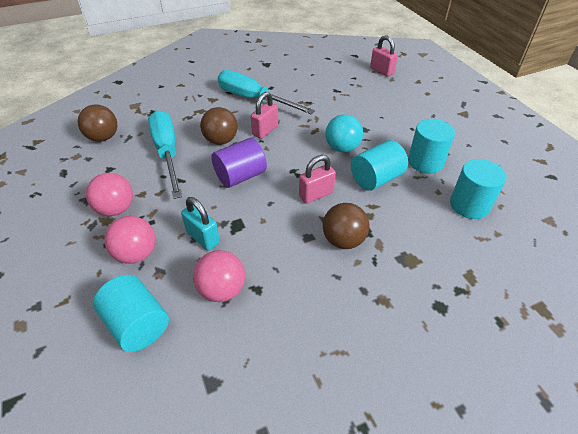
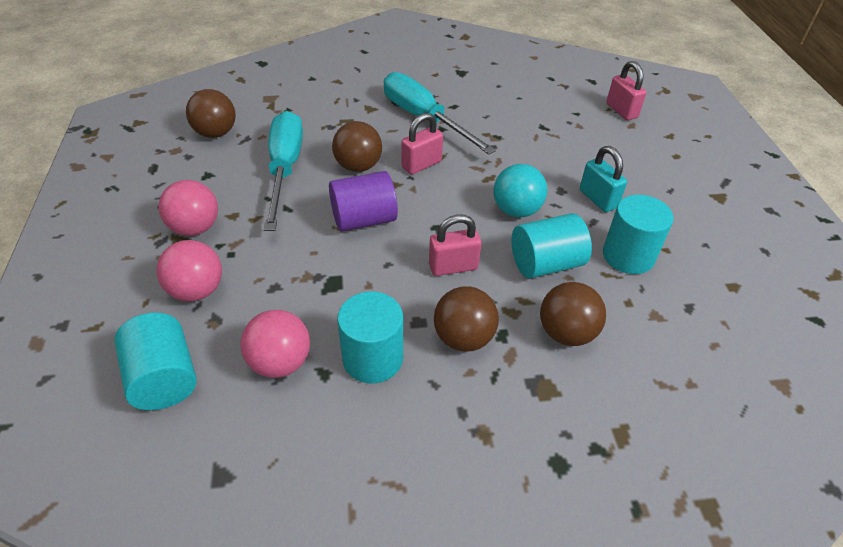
camera: 15 degrees right, 0 degrees up
(203, 237) = (284, 289): turquoise padlock -> turquoise padlock (598, 199)
(408, 220) = (566, 333): none -> brown ball
(469, 205) = (666, 332): turquoise cylinder -> turquoise cylinder (372, 358)

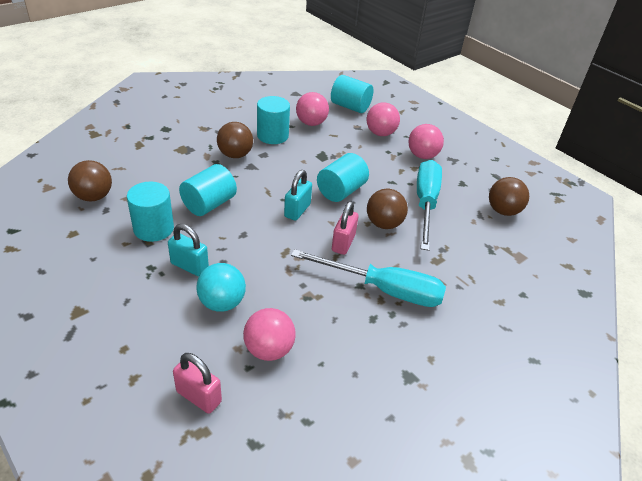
camera: 145 degrees right, 5 degrees down
(285, 169) = (425, 204): turquoise screwdriver -> turquoise screwdriver turned 135 degrees counterclockwise
(364, 219) = (341, 191): purple cylinder -> turquoise cylinder
(440, 215) = (297, 210): none -> turquoise padlock
(453, 267) = (265, 184): pink padlock -> none
(516, 210) = (248, 233): turquoise ball -> turquoise ball (222, 303)
(554, 116) = (269, 349): none -> pink ball
(566, 333) = (181, 173): brown ball -> brown ball (94, 197)

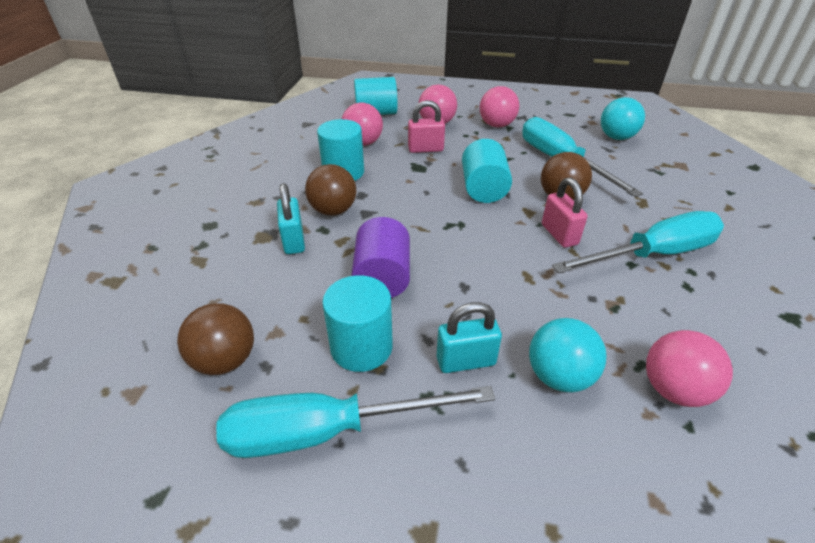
camera: 35 degrees left, 0 degrees up
(95, 251) = (328, 431): none -> turquoise screwdriver
(199, 396) = (709, 509): pink padlock -> pink padlock (425, 149)
(209, 204) = (382, 277): turquoise cylinder -> purple cylinder
(297, 210) = (475, 229): turquoise padlock -> turquoise padlock (294, 241)
(503, 211) = (616, 137): brown ball -> turquoise ball

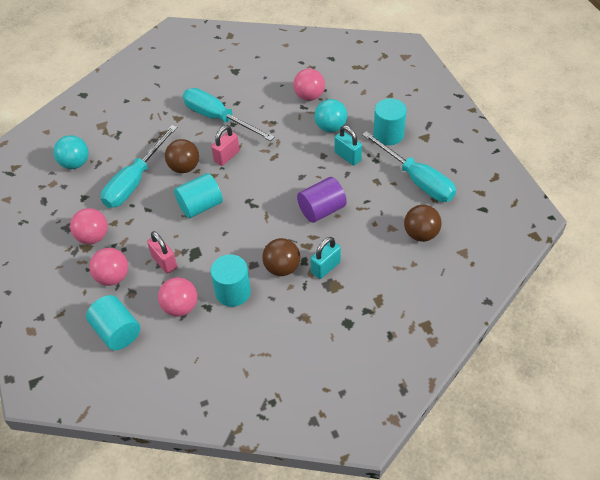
camera: 120 degrees left, 10 degrees up
(361, 347) = (371, 193): turquoise cylinder -> turquoise cylinder (388, 134)

